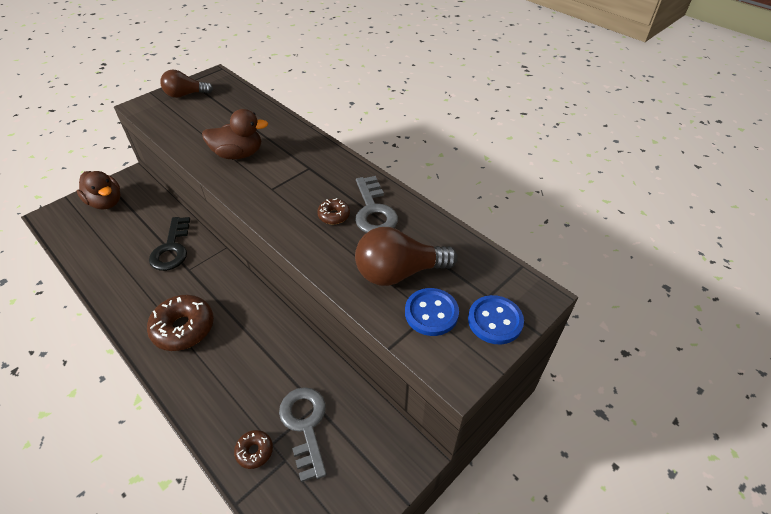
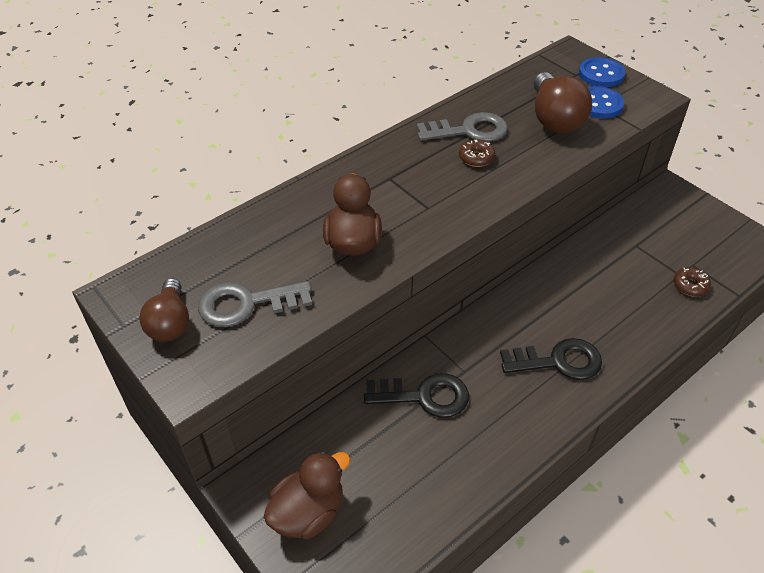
camera: 85 degrees left, 0 degrees up
(183, 328) = (558, 361): brown donut -> black key
(305, 425) = (657, 252): grey key -> grey key (246, 304)

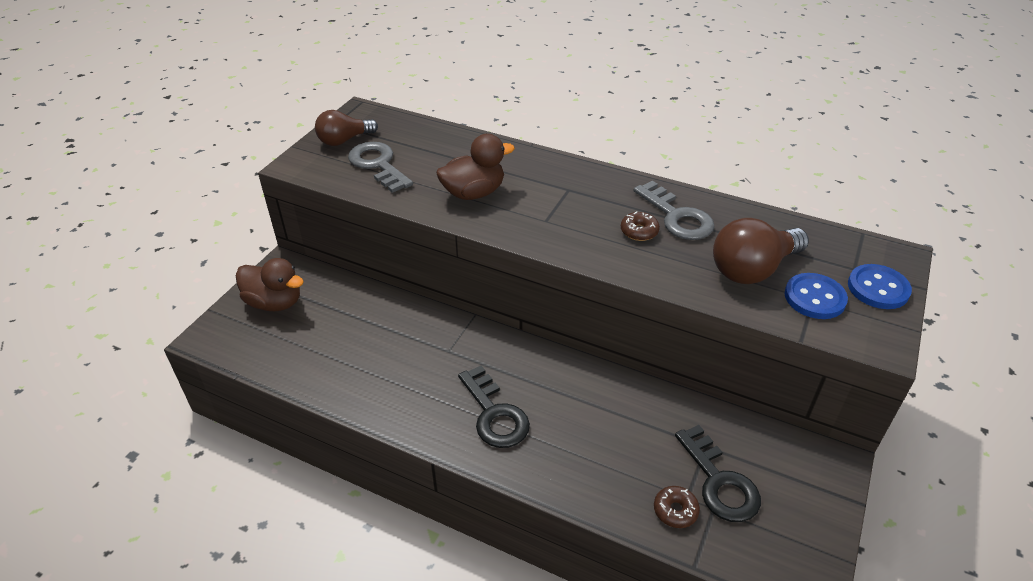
camera: 65 degrees right, 5 degrees down
(424, 396) = (408, 333): black key -> black key (719, 482)

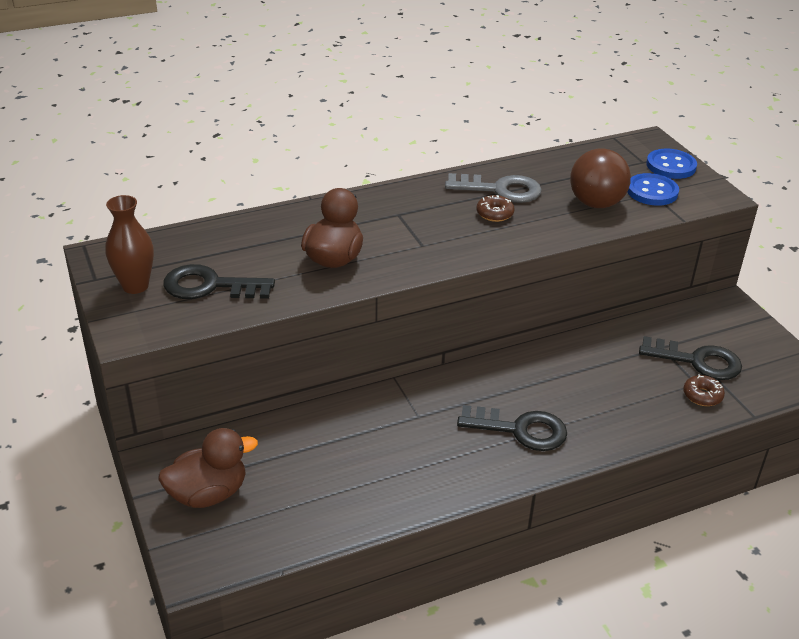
camera: 50 degrees left, 5 degrees down
(344, 140) = (135, 286): brown light bulb -> brown vase
(378, 165) = (210, 286): grey key -> black key

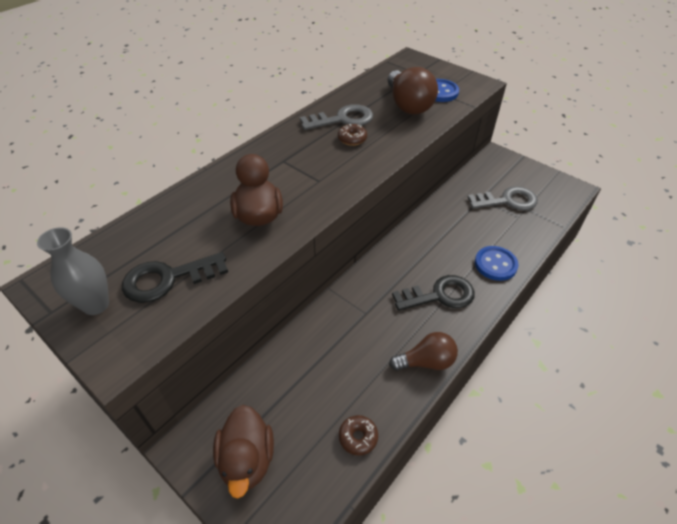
camera: 25 degrees left, 10 degrees up
(135, 286) = (96, 305): brown vase -> grey vase
(208, 494) = (247, 459): brown duck -> brown duck turned 135 degrees clockwise
(453, 485) = (426, 361): none -> brown light bulb
(671, 166) = (436, 71): blue button -> blue button (495, 264)
(697, 361) = (507, 201): black key -> grey key
(702, 396) = (527, 224): brown donut -> brown donut (358, 437)

